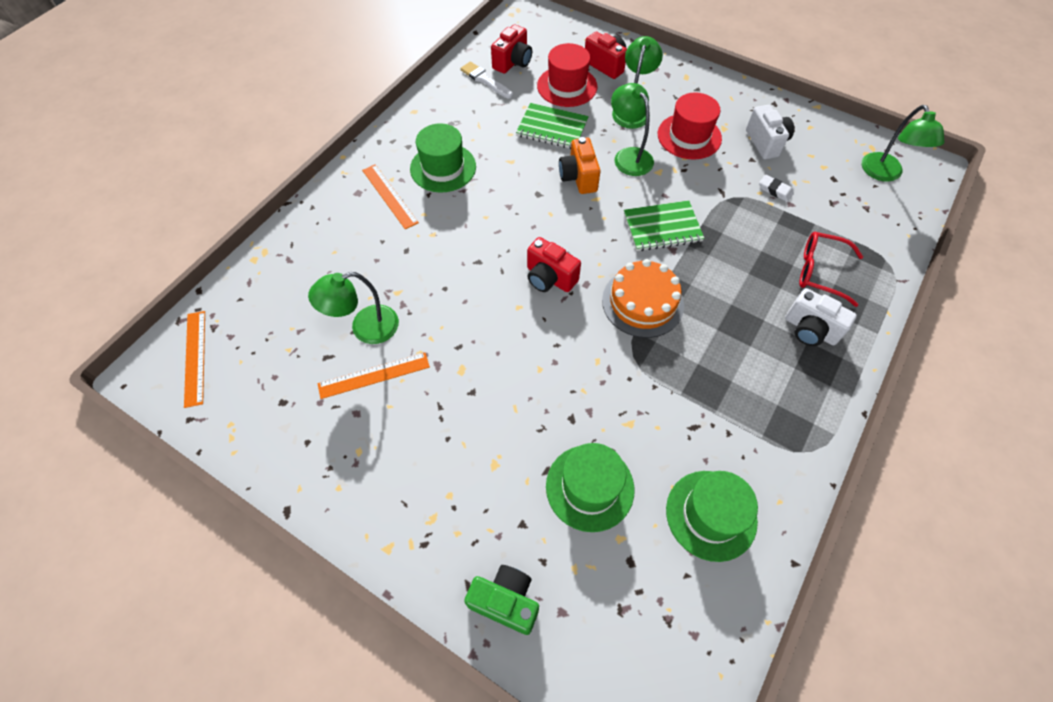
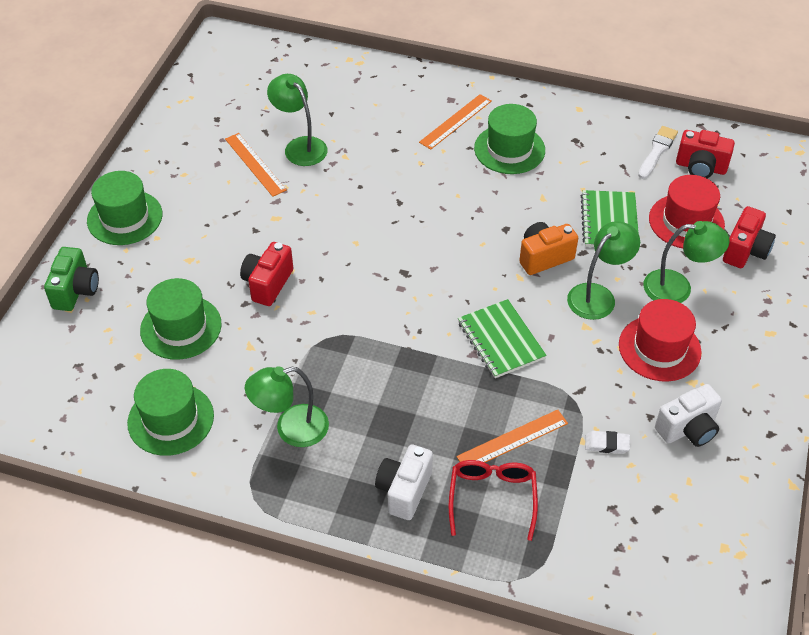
camera: 75 degrees right, 10 degrees down
(195, 357) = (244, 59): orange ruler -> orange ruler (512, 440)
(404, 528) = (125, 217): none -> green hat
(549, 278) = (398, 258): red camera -> red camera (267, 284)
(642, 302) = (393, 337): orange cake -> none
(775, 190) = (607, 444): white eraser -> white eraser turned 75 degrees clockwise
(884, 174) = (694, 569): green lamp -> green lamp (291, 429)

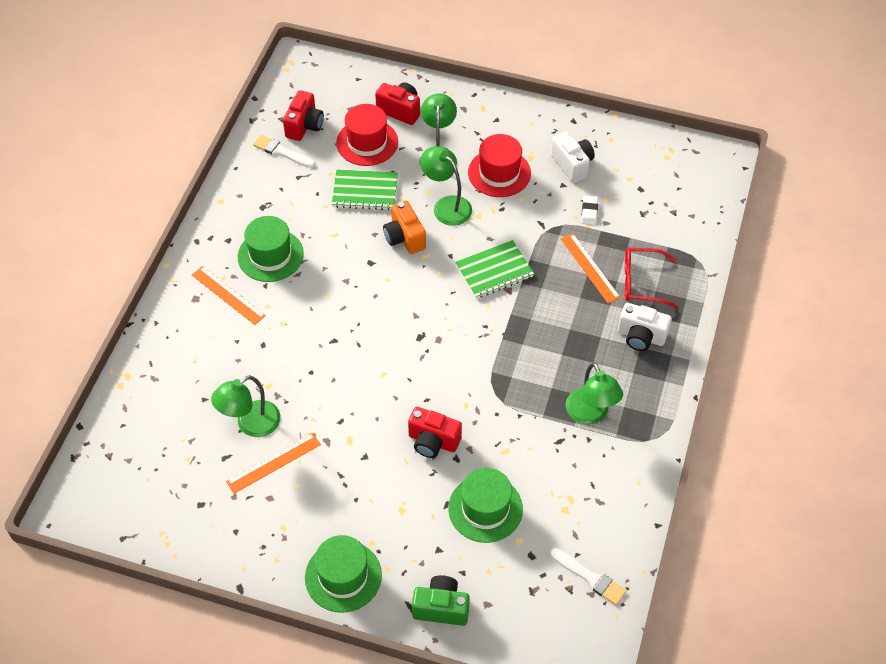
camera: 90 degrees left, 5 degrees up
(82, 418) = (590, 578): none -> white brush
(171, 419) = (586, 505): green hat -> none

